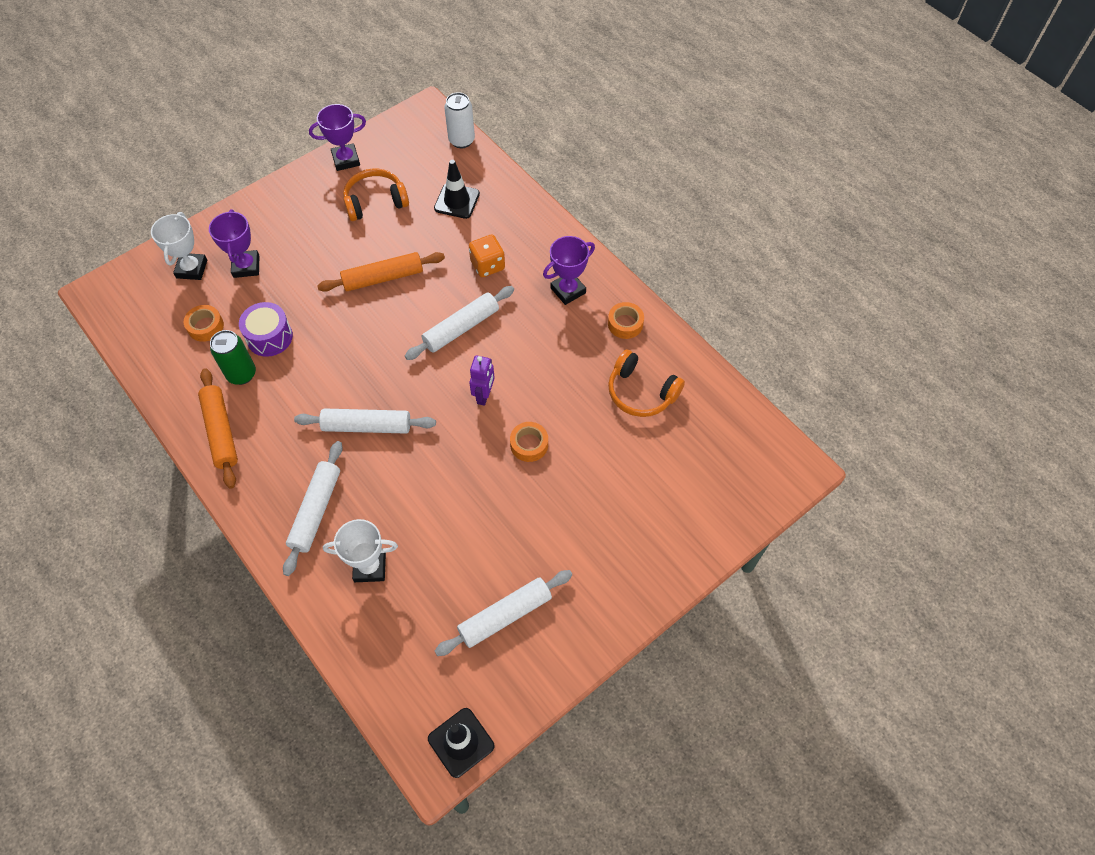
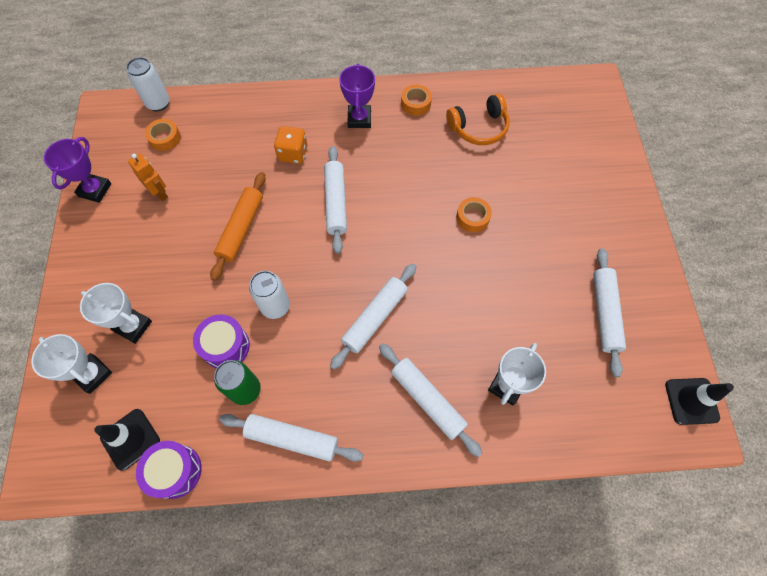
camera: 55 degrees left, 5 degrees up
(150, 371) = (175, 471): none -> purple drum
(205, 326) = (168, 395): orange tape -> orange tape (165, 138)
(221, 431) = (292, 438): orange rolling pin -> white rolling pin
(246, 266) = (133, 326): purple trophy -> white trophy
(327, 348) = (275, 306): none -> white can
(375, 202) = (160, 193): orange headphones -> orange robot
(457, 201) = (214, 139): black traffic cone -> black traffic cone (130, 439)
(484, 395) = (408, 222): purple robot -> none

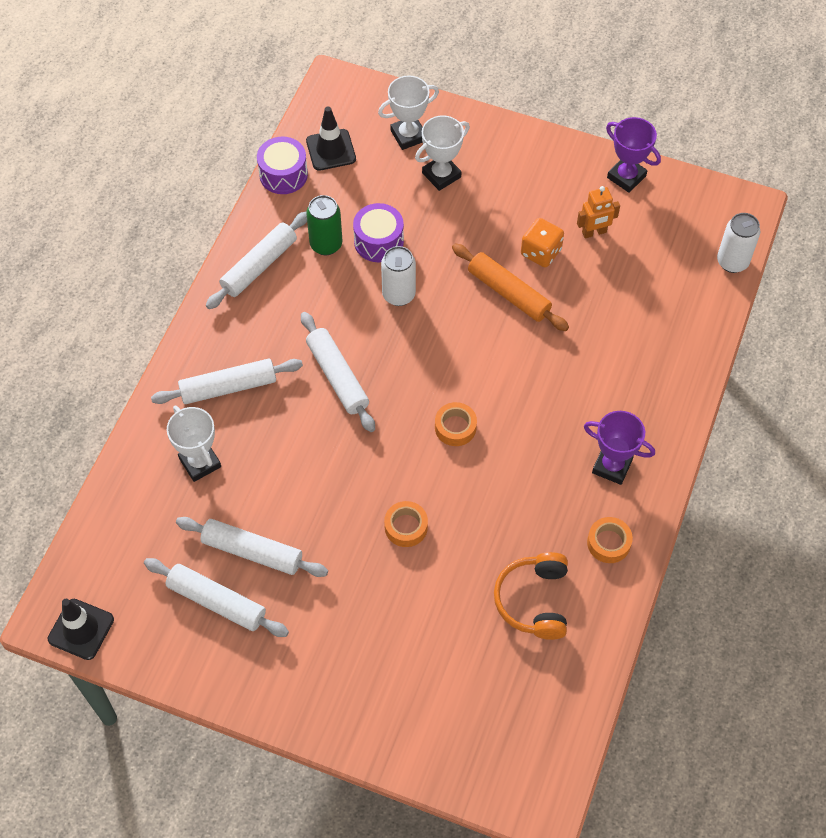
camera: 115 degrees right, 5 degrees down
(165, 138) = (673, 255): orange tape -> orange tape (455, 427)
(293, 154) = (590, 375): orange dice -> orange dice (541, 252)
(336, 203) = (498, 394): white rolling pin -> white rolling pin (252, 552)

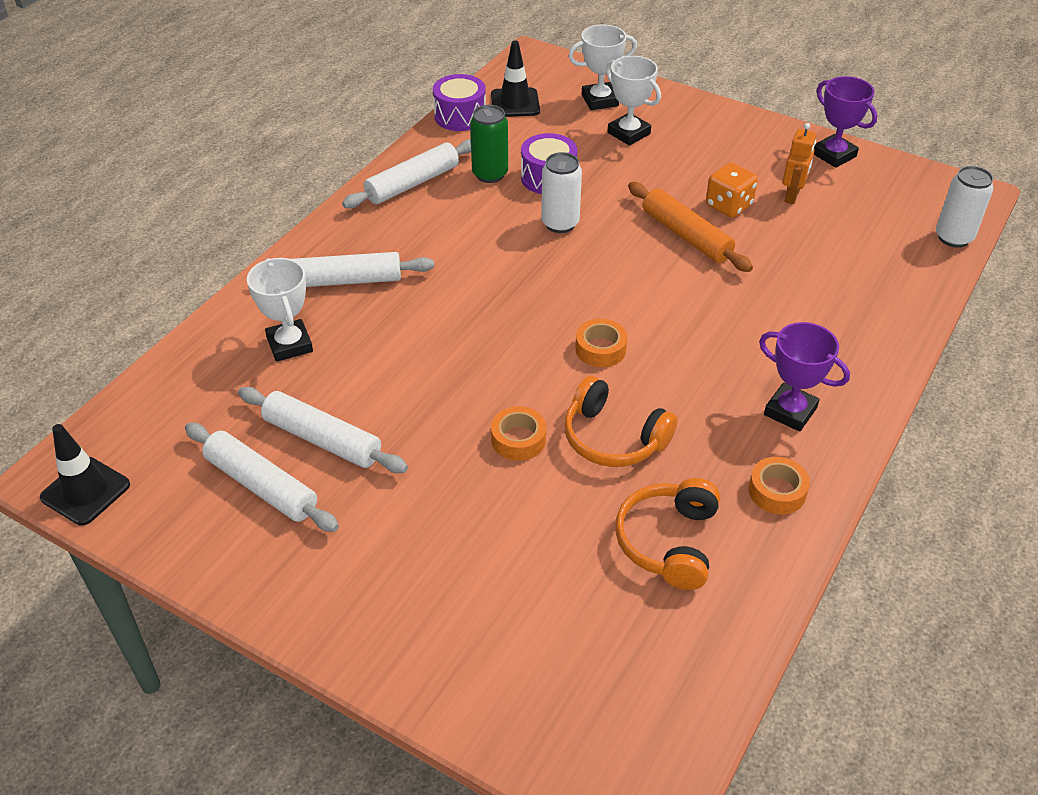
camera: 10 degrees right, 15 degrees down
(338, 376) = (473, 286): white rolling pin -> none
(441, 175) = (628, 133): white trophy -> white trophy turned 75 degrees clockwise
(479, 513) = (613, 438): none -> orange headphones
(594, 232) = (792, 196): orange robot -> orange robot turned 60 degrees counterclockwise

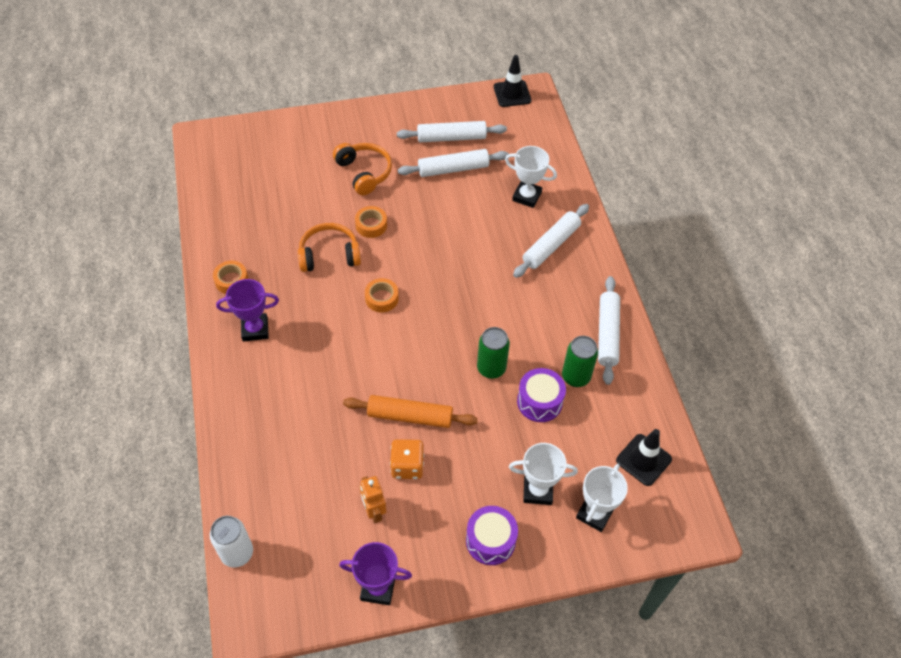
camera: 135 degrees right, 10 degrees up
(460, 116) = (659, 415): purple drum -> purple drum (490, 541)
(560, 223) = (491, 368): white can -> green can
(669, 542) = (263, 225): orange headphones -> orange headphones (364, 173)

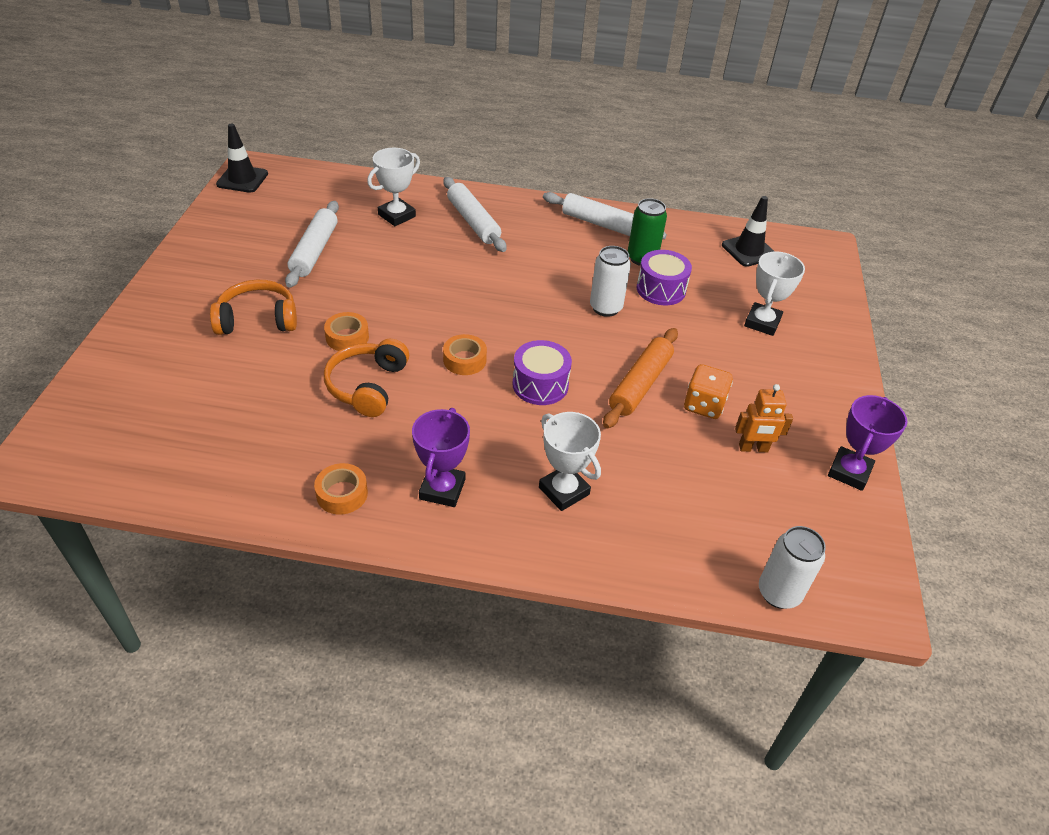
camera: 70 degrees left, 10 degrees down
(451, 137) = (266, 238): white rolling pin -> none
(490, 541) = (810, 371): purple drum -> purple drum (540, 385)
(491, 368) = (605, 308): green can -> white can
(594, 513) = (796, 296): white trophy -> white trophy (564, 491)

